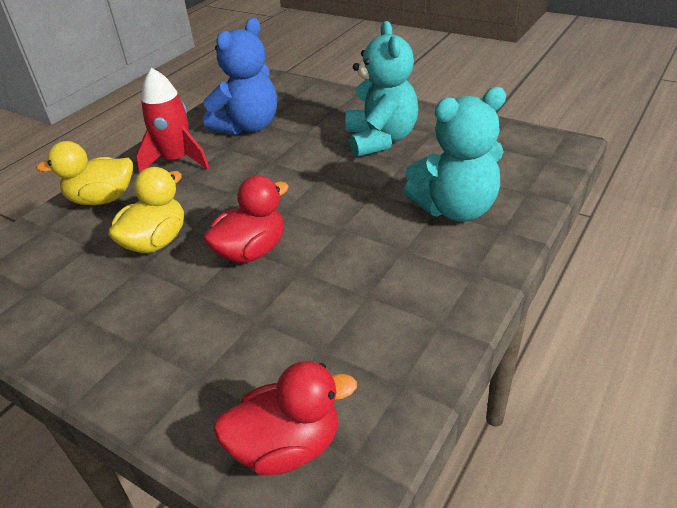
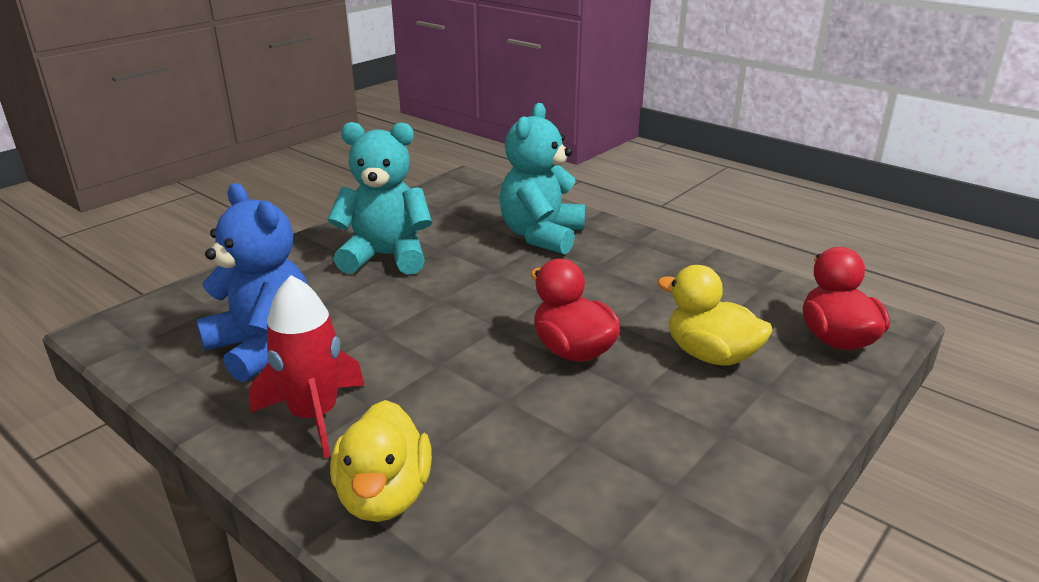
camera: 85 degrees left, 10 degrees down
(156, 242) = (528, 427): yellow duck -> yellow duck (710, 355)
(456, 209) = (541, 236): turquoise teddy bear -> turquoise teddy bear turned 150 degrees counterclockwise

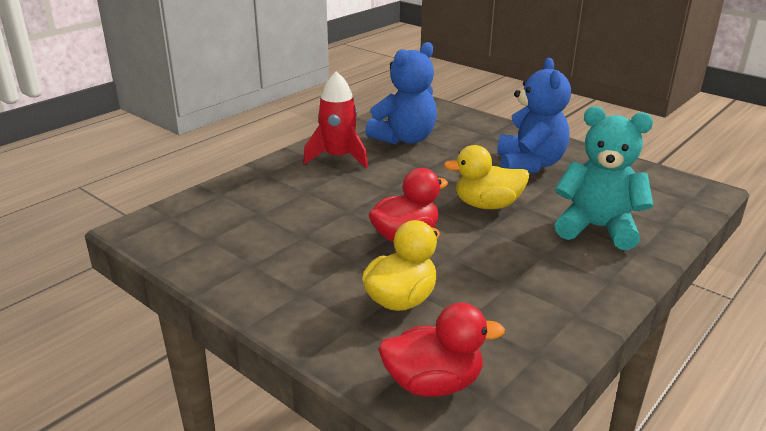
camera: 90 degrees right, 0 degrees up
(384, 496) = (270, 179): yellow duck -> yellow duck (487, 205)
(386, 257) = (529, 164): turquoise teddy bear -> blue teddy bear

